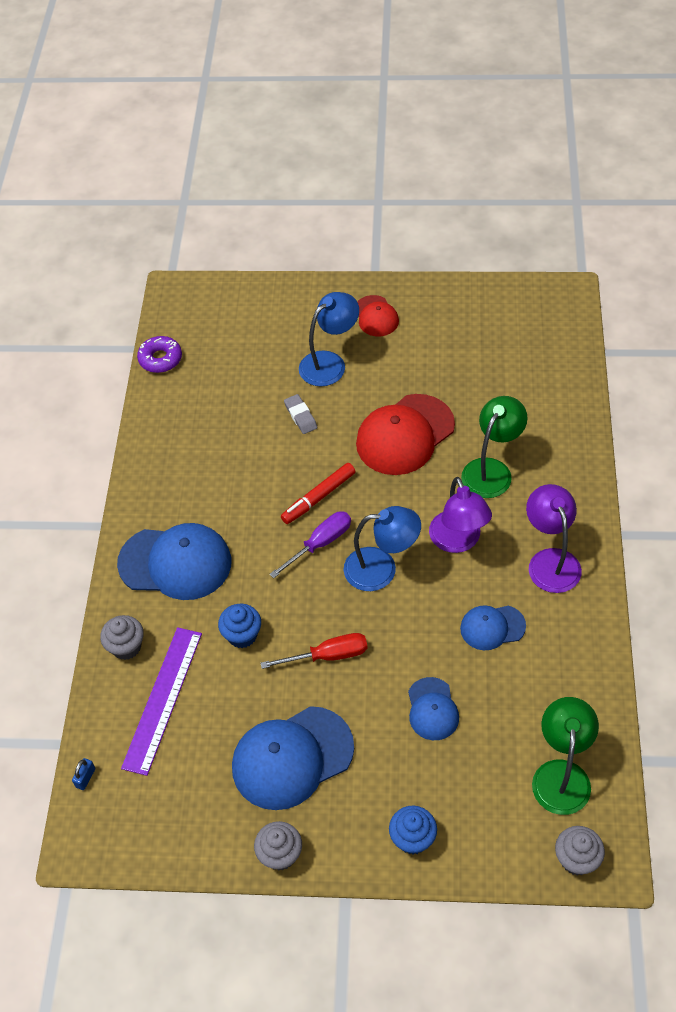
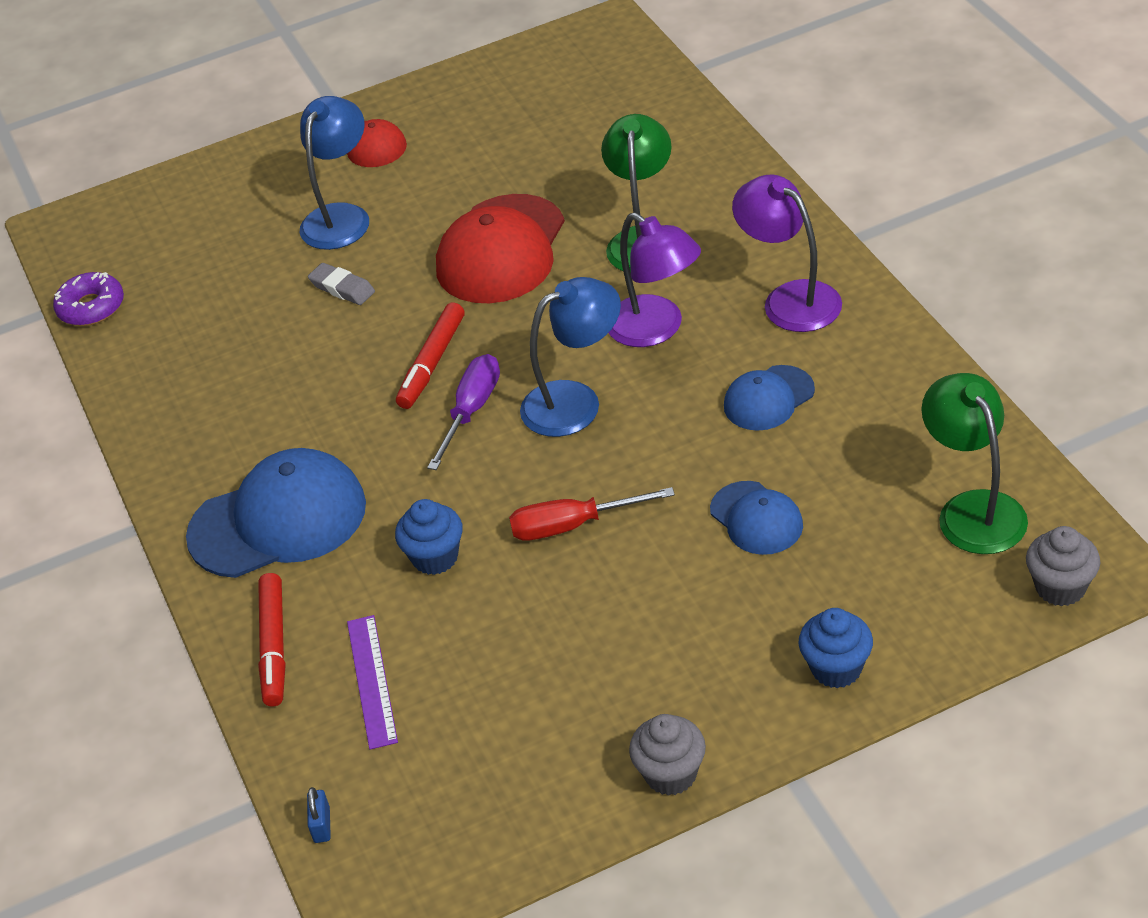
camera: 25 degrees left, 10 degrees down
(126, 647) = (274, 646): grey cupcake -> red marker
(162, 699) = (371, 681): purple ruler -> purple ruler, size x0.64
(292, 758) = (606, 659): blue cap -> none
(328, 656) = (573, 525): red screwdriver -> red screwdriver turned 150 degrees counterclockwise

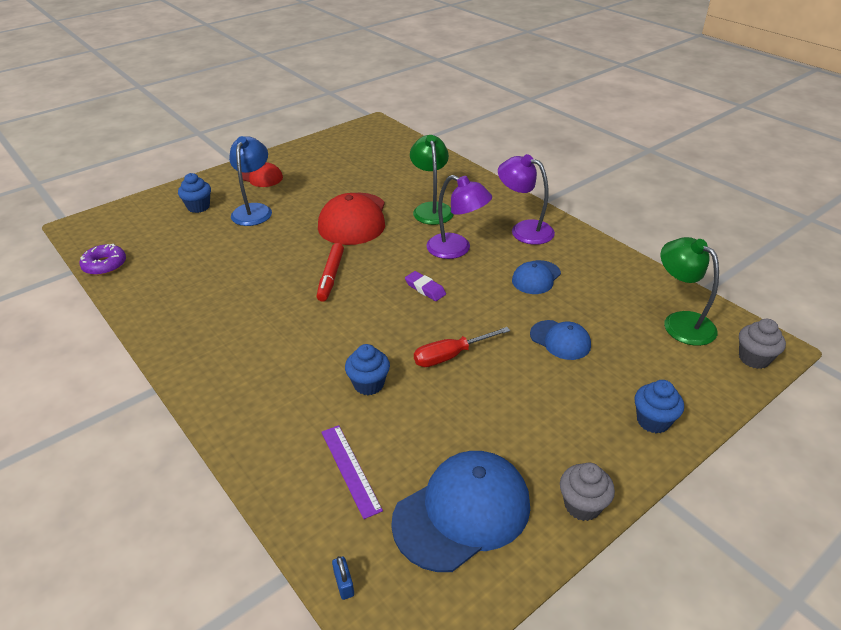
camera: 20 degrees left, 5 degrees down
(252, 202) = (198, 207): none -> blue cupcake
(274, 646) = (273, 455): red marker -> none
(278, 520) = (256, 373): blue cap -> blue cap (462, 512)
(342, 288) = (264, 244): grey eraser -> none
(471, 411) = (363, 299): purple screwdriver -> none
(575, 401) = (425, 289): blue lamp -> purple eraser

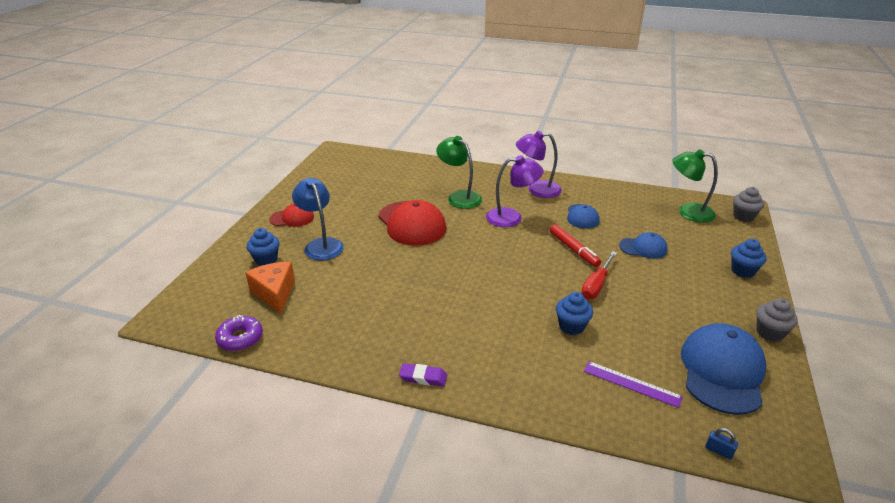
camera: 35 degrees left, 5 degrees down
(170, 238) = (274, 293): none -> orange cheese
(331, 276) = (450, 269): red marker -> red marker (573, 250)
(425, 289) = (525, 250): purple eraser -> purple eraser (423, 377)

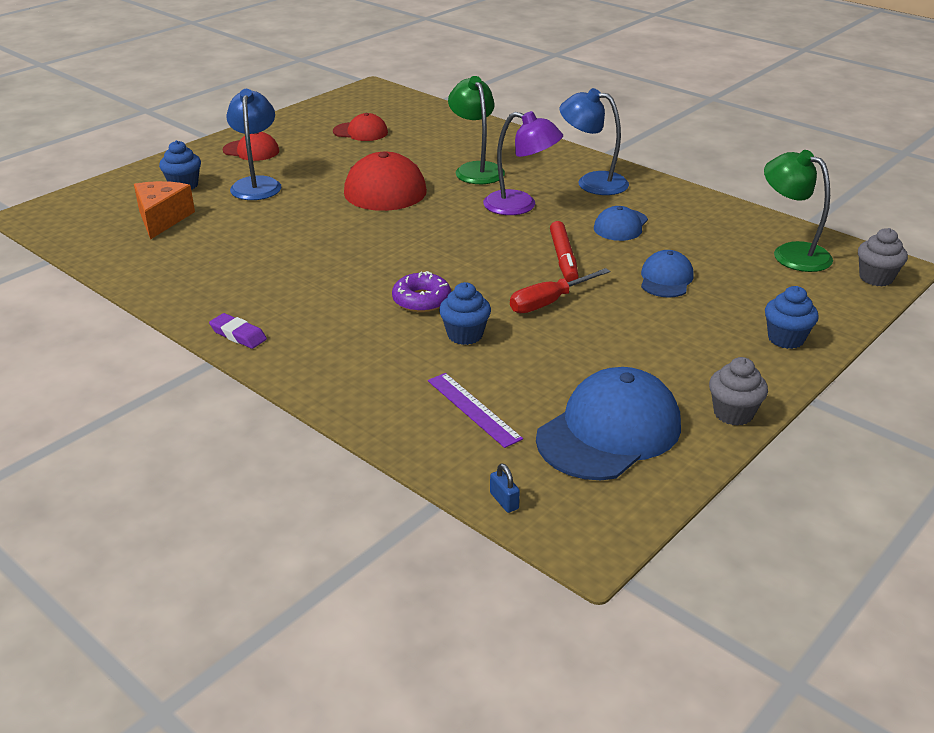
camera: 25 degrees right, 0 degrees up
(240, 338) = (90, 251): purple donut -> purple donut (421, 300)
(357, 185) = (360, 132): none -> red cap
(537, 190) = (592, 182): purple lamp -> blue lamp
(643, 248) = (666, 279): blue cap -> blue cap turned 105 degrees counterclockwise

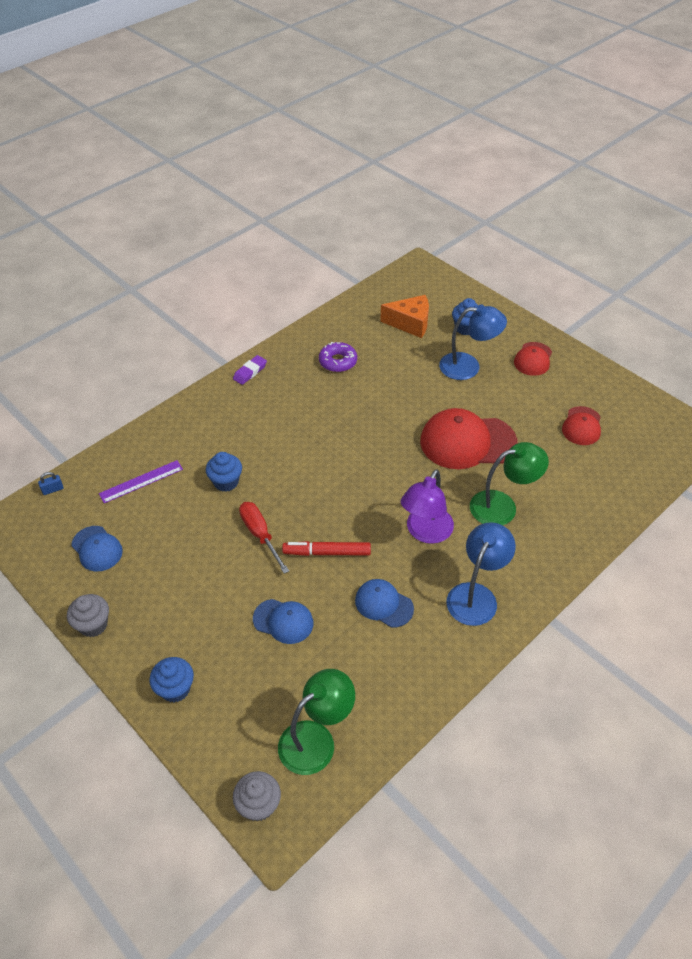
camera: 95 degrees right, 15 degrees up
(421, 300) = (276, 460): purple donut -> purple donut (338, 361)
(609, 431) = (97, 549): blue cap -> blue cap, size x0.55

